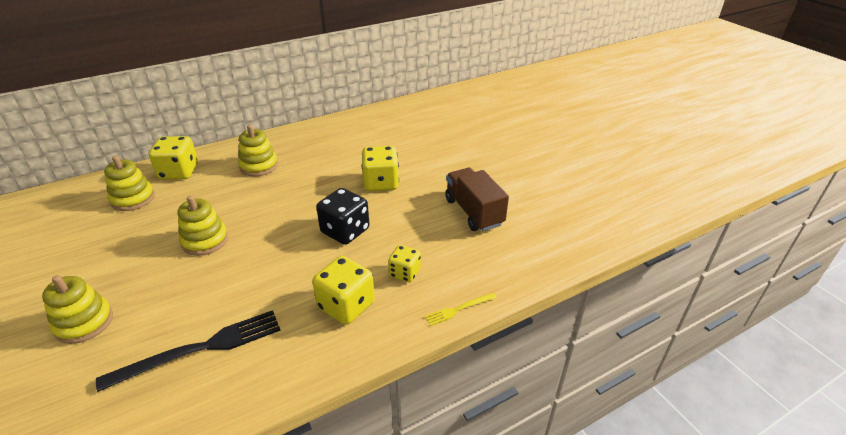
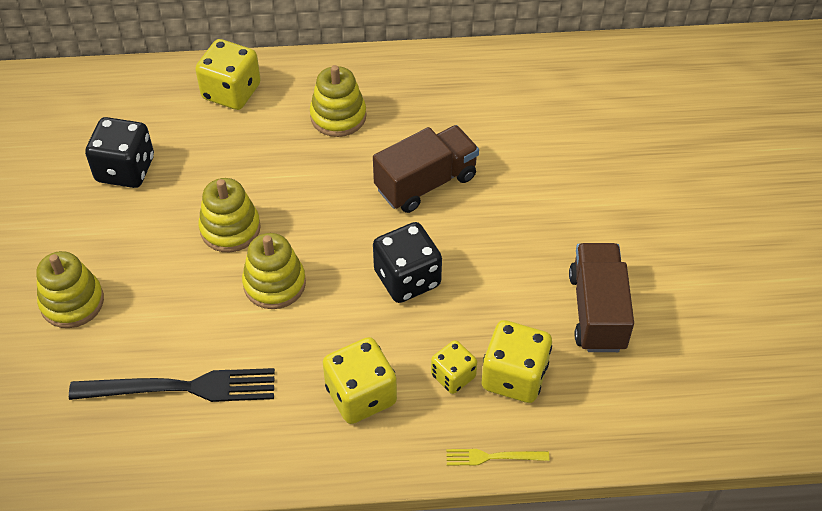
camera: 25 degrees right, 15 degrees up
(110, 230) = (125, 169): none -> black dice
(133, 199) = (163, 123): yellow stacking toy -> yellow stacking toy (274, 283)
(332, 182) = (426, 183): none -> brown truck
(381, 183) = (492, 209): yellow dice -> yellow dice (514, 376)

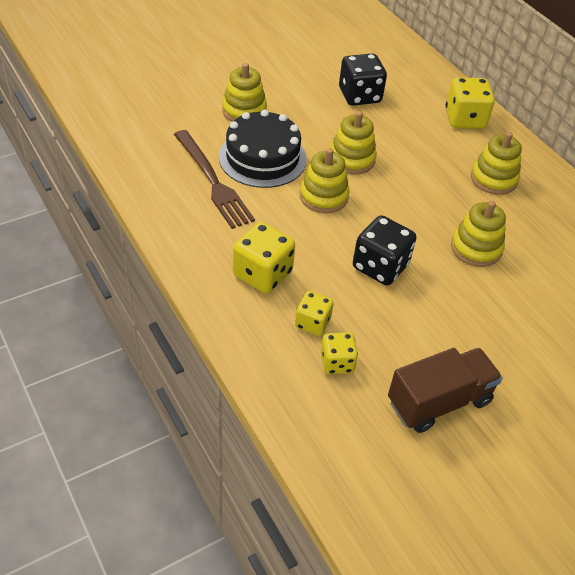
camera: 60 degrees right, 5 degrees down
(172, 318) = (262, 158): none -> black cake
(182, 388) = (213, 181): black fork -> brown fork
(426, 183) = (476, 248): brown truck -> yellow stacking toy
(493, 457) = (256, 372): yellow fork -> none
(514, 376) = (337, 362): yellow dice -> yellow dice, size x0.61

